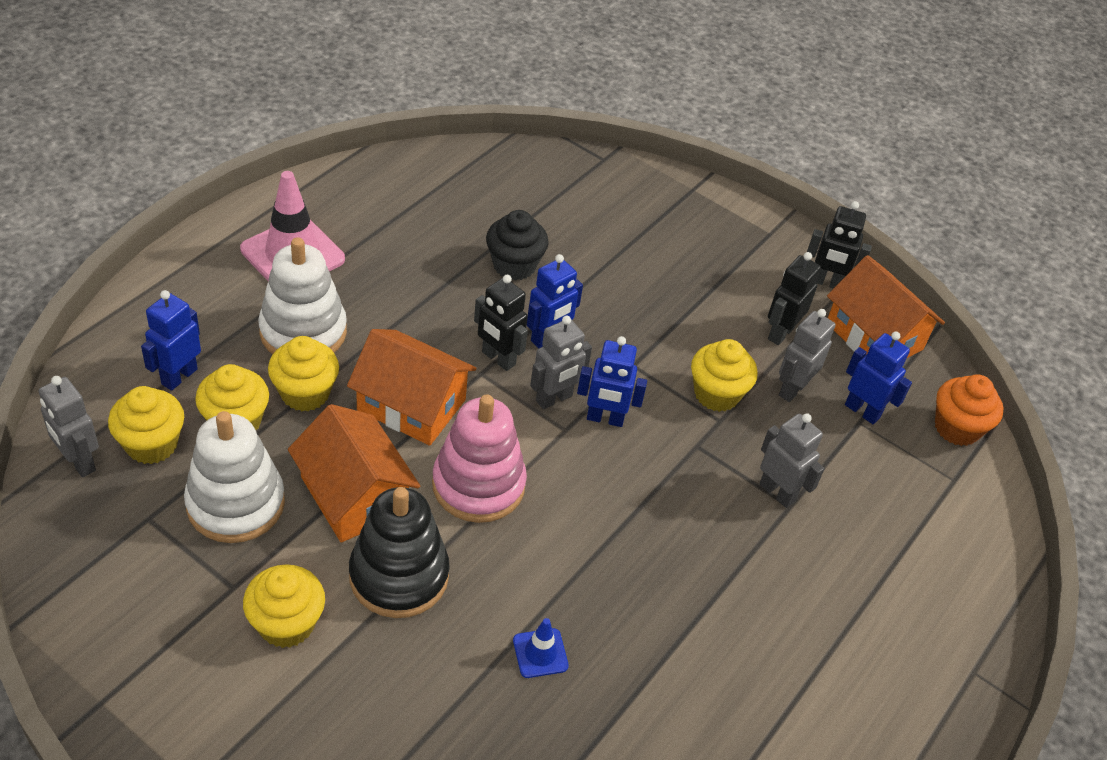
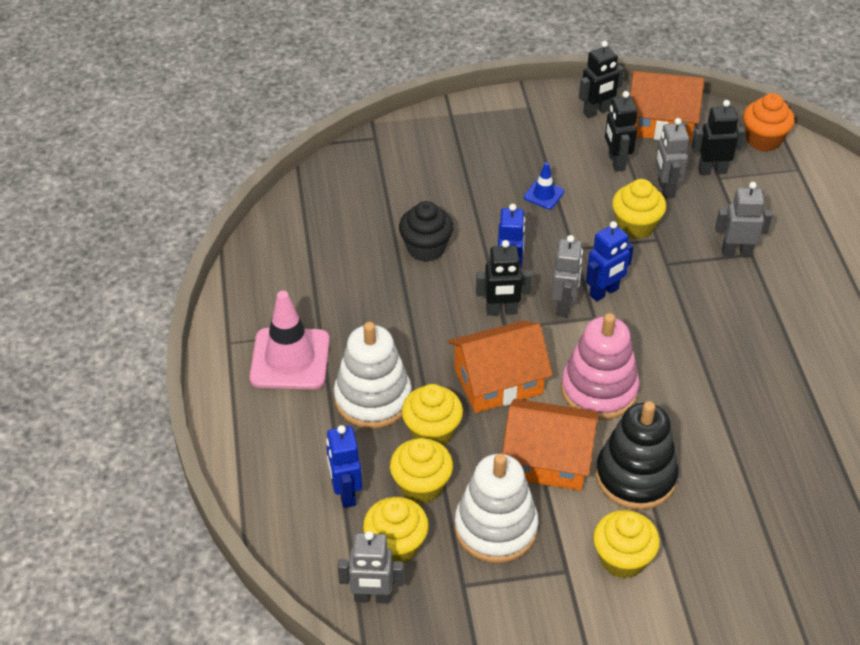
camera: 40 degrees left, 0 degrees up
(540, 653) = (755, 444): blue traffic cone -> blue traffic cone (544, 194)
(862, 411) = (712, 170): blue robot -> black robot

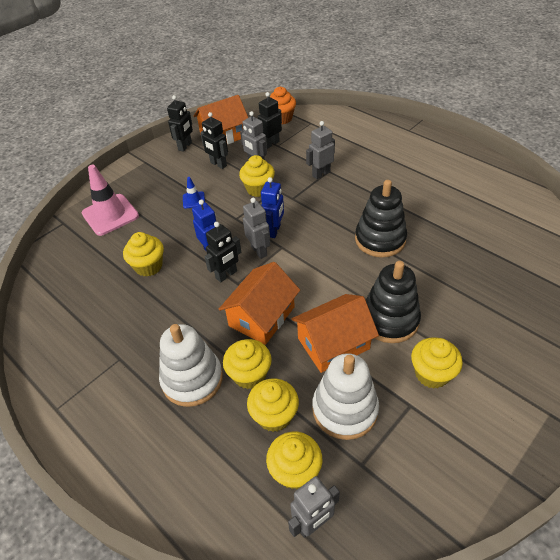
camera: 35 degrees left, 0 degrees up
(290, 359) = (112, 391): pink traffic cone -> pink traffic cone (110, 215)
(345, 493) = (229, 459): blue robot -> none
(426, 248) = (148, 266): black cupcake -> yellow cupcake
(599, 390) = (322, 284): pink stacking toy -> none
(723, 382) = (380, 239): none -> black stacking toy

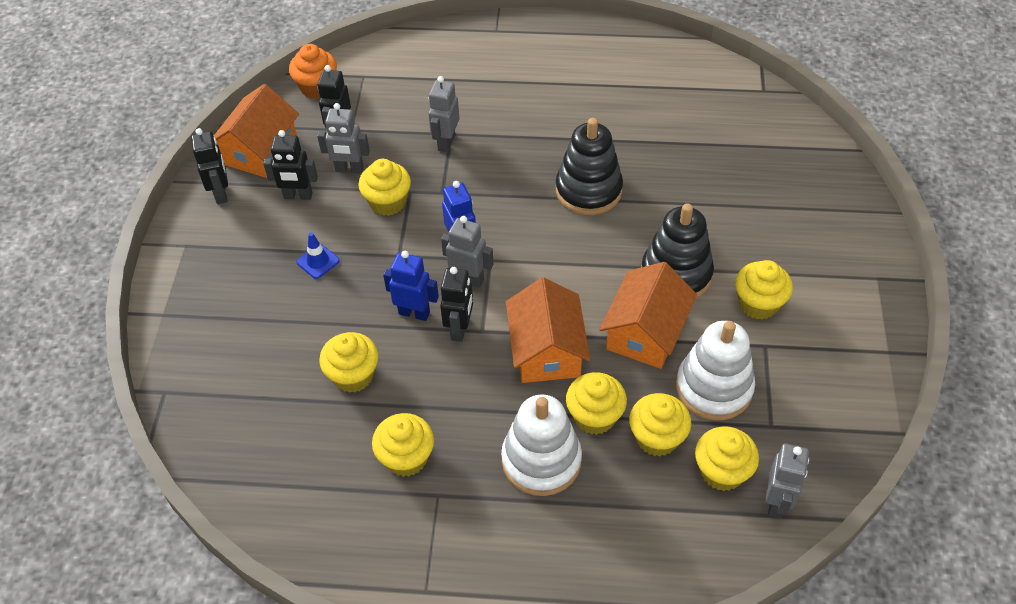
camera: 40 degrees left, 5 degrees up
(110, 215) = (222, 343): pink traffic cone -> none
(126, 327) = (406, 458): none -> yellow cupcake

